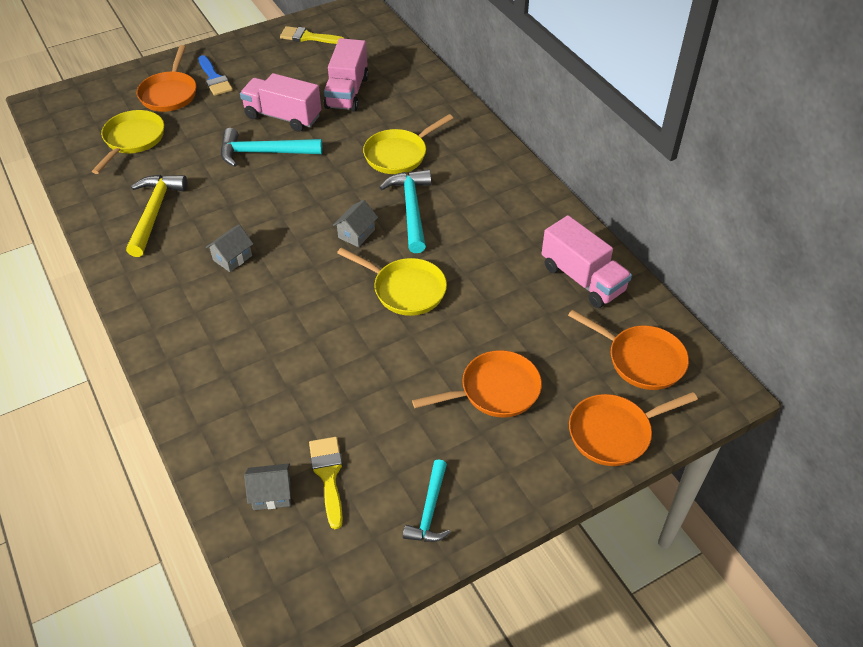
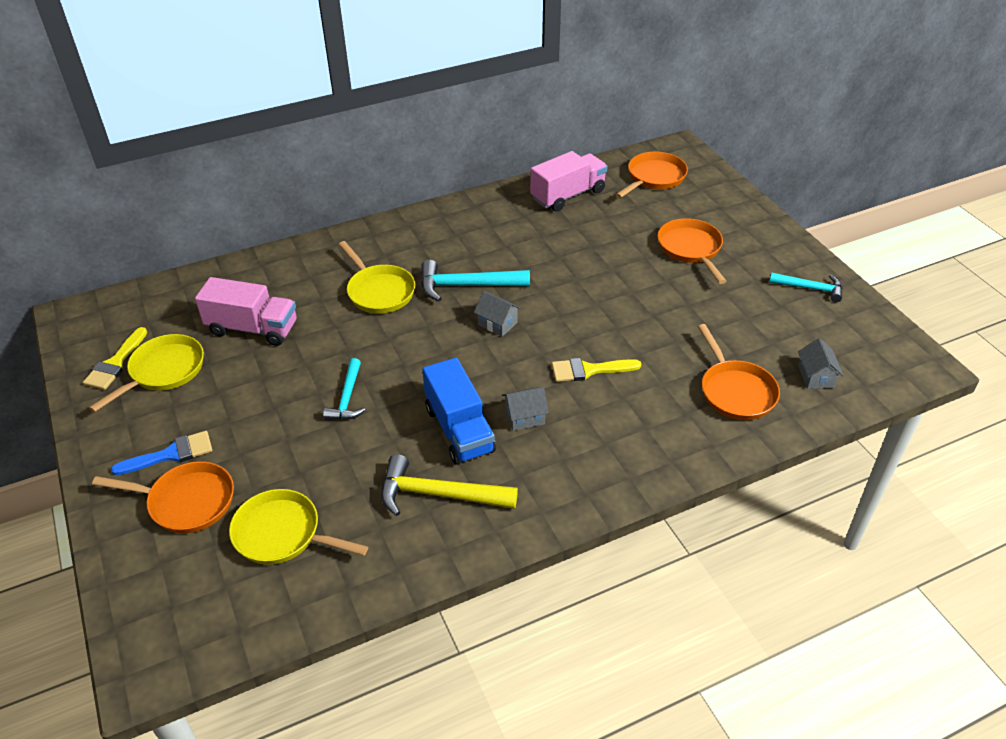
camera: 85 degrees left, 5 degrees down
(222, 219) = (459, 429): none -> blue truck
(232, 258) = (524, 417): grey house -> grey house turned 60 degrees counterclockwise
(263, 153) = (347, 398): turquoise hammer -> turquoise hammer, size x0.64
(283, 117) = (281, 383): pink truck -> none
(328, 475) = (790, 343): yellow brush -> yellow brush (589, 370)
(405, 289) = (577, 293): yellow pan -> yellow pan (164, 371)
(614, 433) = (724, 197): orange pan -> orange pan (735, 391)

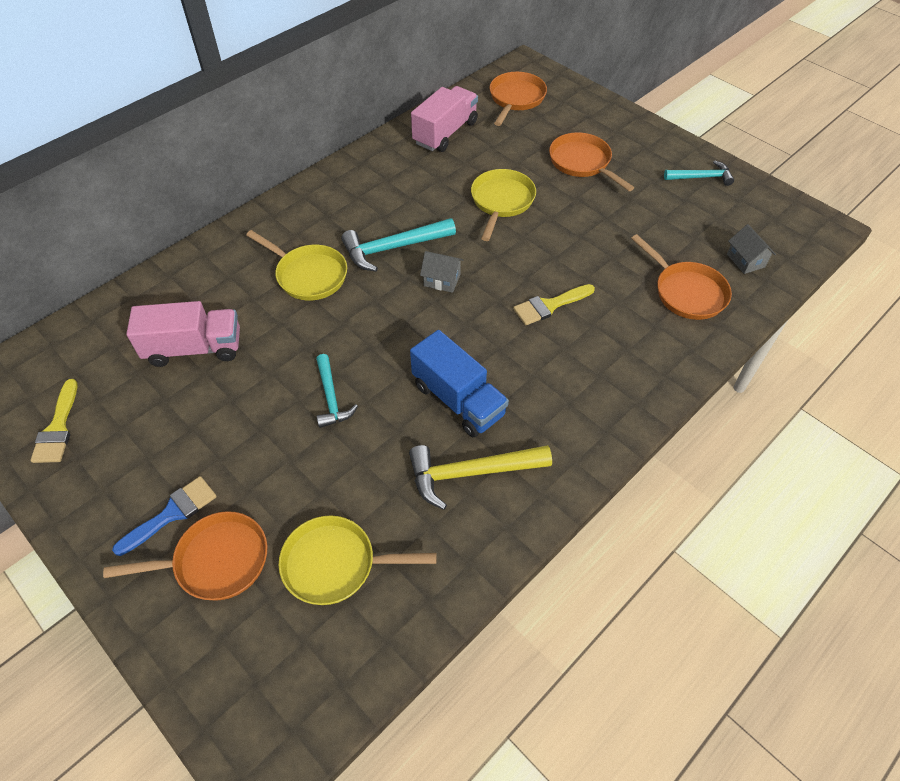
camera: 20 degrees left, 10 degrees up
(164, 371) = (118, 422): yellow pan -> yellow pan (501, 201)
(524, 417) = (513, 369): grey house -> none

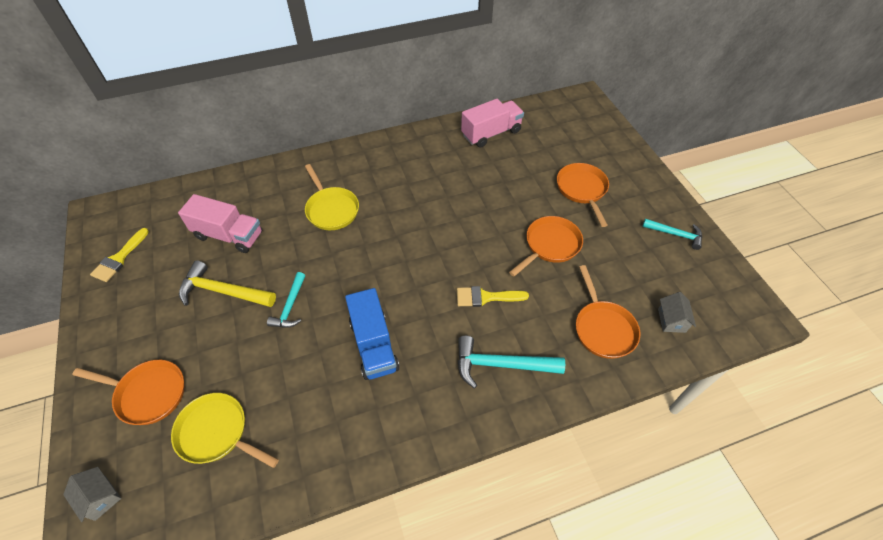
camera: 25 degrees right, 0 degrees up
(172, 513) = (144, 347): blue brush -> none
(393, 248) = (400, 210): turquoise hammer -> turquoise hammer (500, 365)
(442, 280) = (419, 247): grey house -> grey house (100, 497)
(470, 473) = (347, 406): yellow hammer -> yellow hammer (223, 291)
(501, 201) = (500, 200): yellow pan -> none
(516, 99) = (561, 122): orange pan -> orange pan (550, 245)

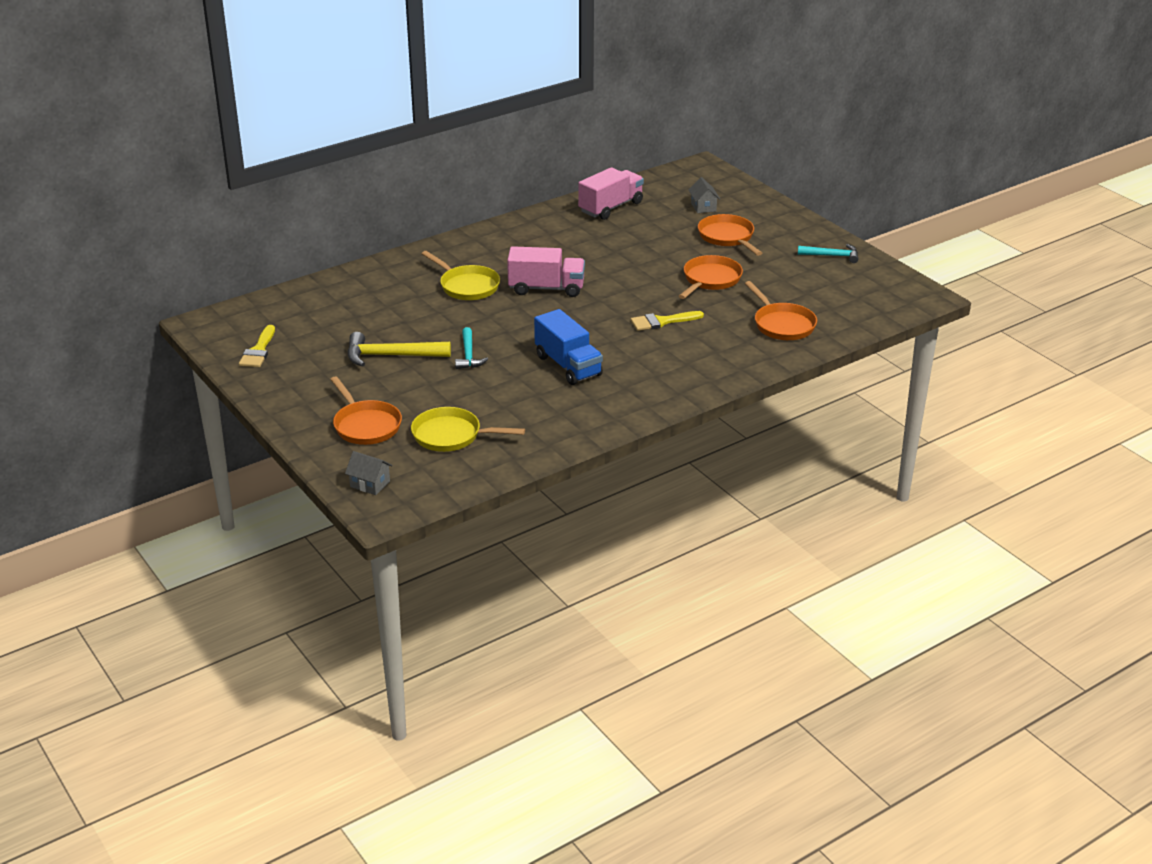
camera: 15 degrees left, 20 degrees down
(148, 393) = (365, 425): orange pan -> orange pan turned 60 degrees clockwise
(229, 235) = (367, 319): pink truck -> pink truck (546, 288)
(500, 365) = (695, 359): turquoise hammer -> none
(671, 320) = (844, 311): grey house -> grey house (703, 207)

